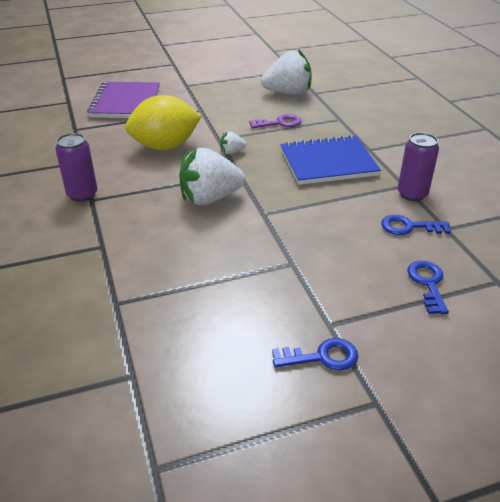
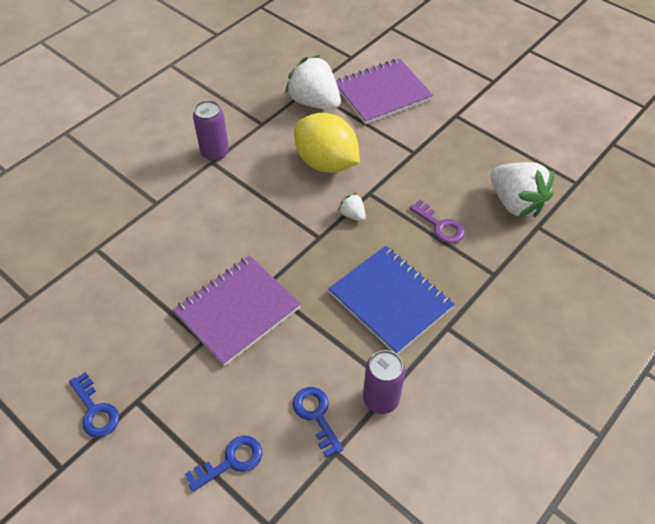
camera: 60 degrees right, 15 degrees up
(210, 198) = (263, 237): white strawberry -> white strawberry (314, 102)
(276, 235) = (237, 311): none -> purple notebook

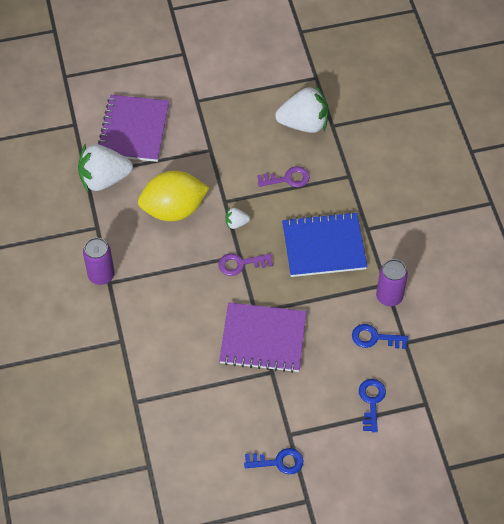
camera: 55 degrees left, 5 degrees up
(237, 311) = (263, 339): purple notebook -> purple notebook turned 75 degrees counterclockwise
(310, 244) = (241, 264): none -> purple key

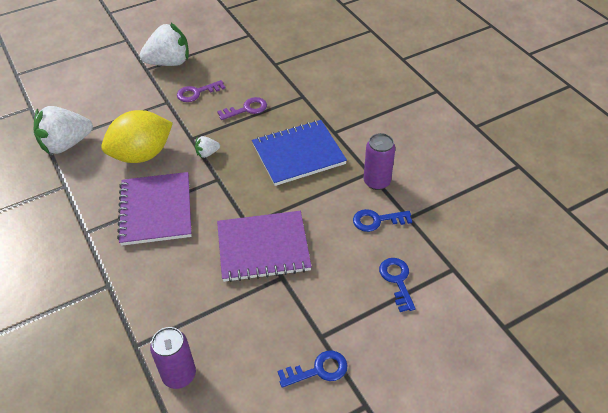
camera: 15 degrees left, 10 degrees down
(101, 275) = (75, 227): purple can -> purple can (179, 375)
(134, 130) = (90, 101): purple notebook -> purple notebook (156, 210)
(241, 264) = (221, 186): purple key -> purple key (197, 93)
(304, 123) = (249, 67): white strawberry -> white strawberry (169, 62)

